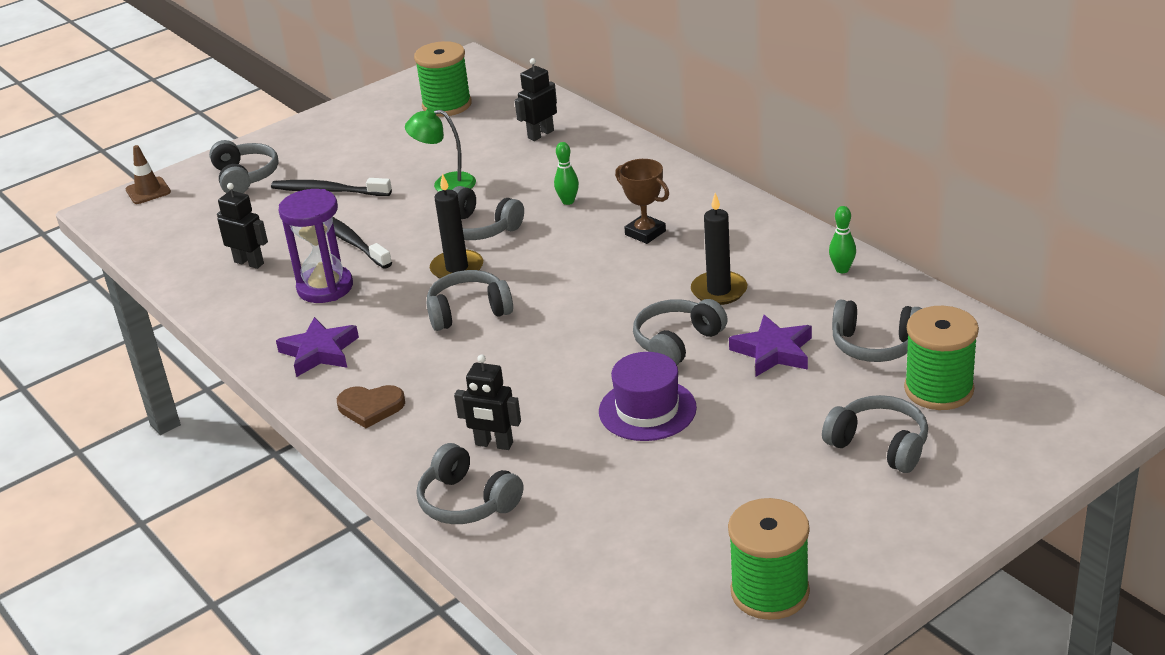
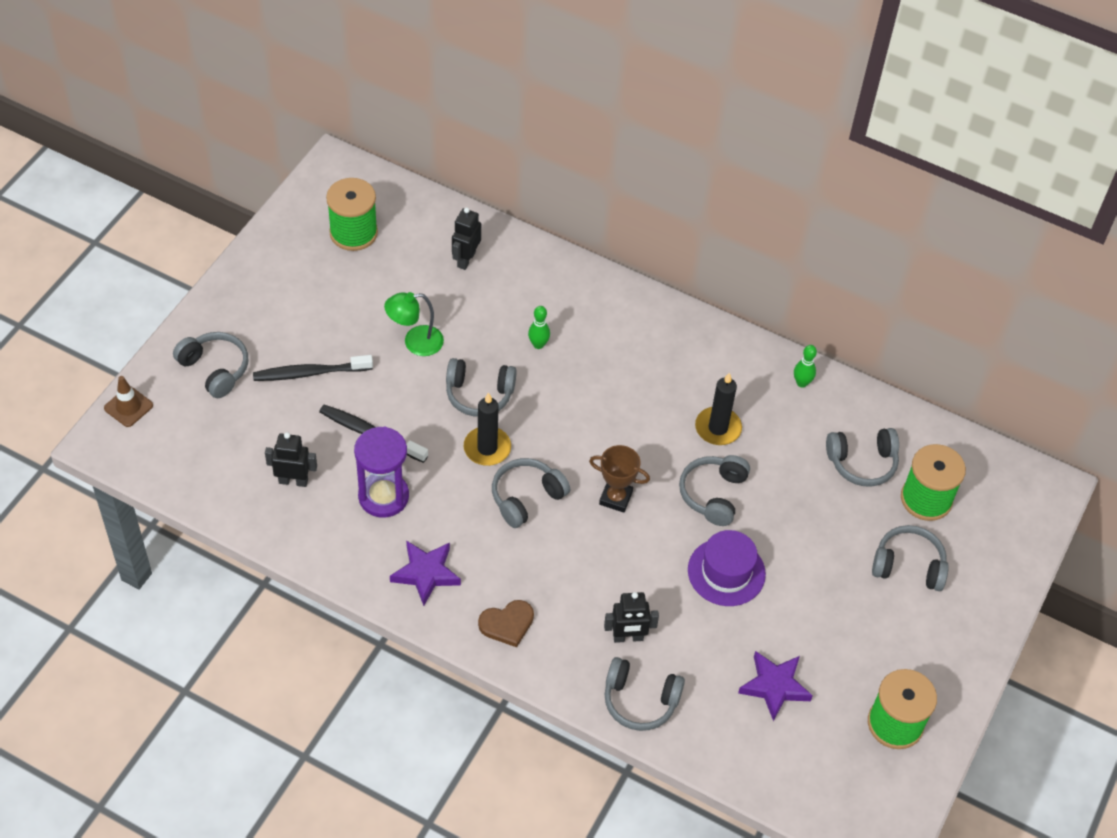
camera: 30 degrees left, 20 degrees up
(645, 233) = (625, 371): brown trophy -> brown trophy (615, 498)
(773, 352) = (791, 487): purple star -> purple star (774, 686)

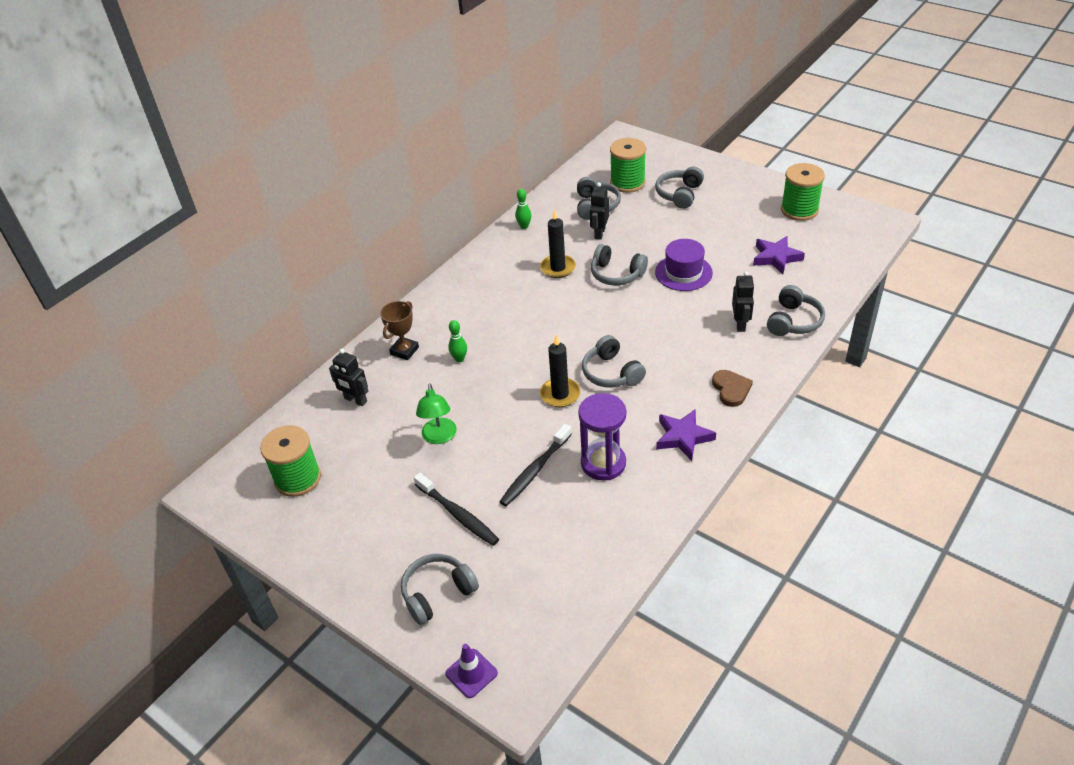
camera: 75 degrees left, 10 degrees down
(128, 407) = (471, 673): brown traffic cone -> purple traffic cone
(293, 481) = (580, 528): black robot -> black robot (599, 233)
(310, 373) = (458, 514): black toothbrush -> black toothbrush turned 45 degrees counterclockwise
(479, 394) = (503, 397): grey headphones -> none
(615, 498) = (616, 323): brown trophy -> brown trophy (404, 351)

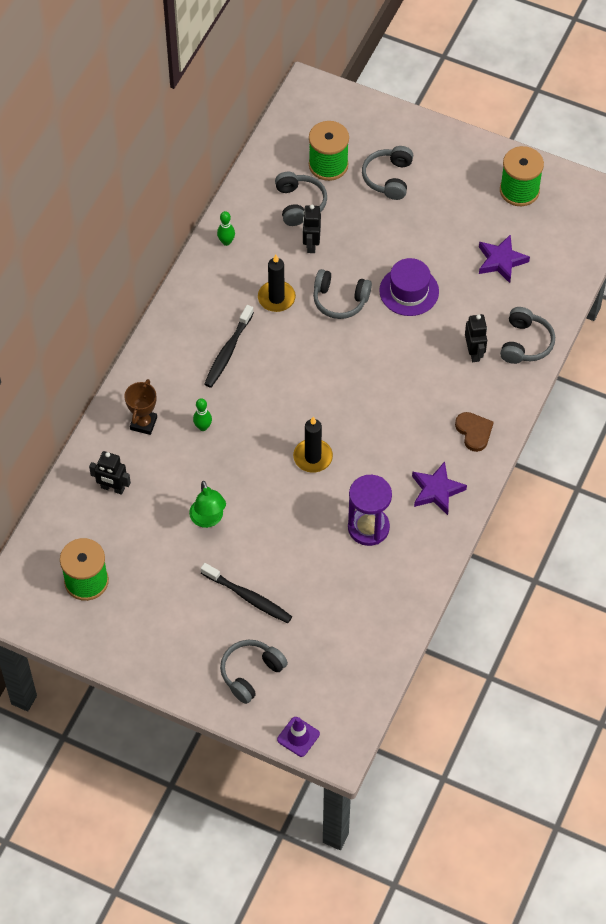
camera: 15 degrees left, 15 degrees up
(535, 470) = (307, 543): black toothbrush -> black toothbrush (228, 351)
(611, 373) = (357, 426): grey headphones -> none

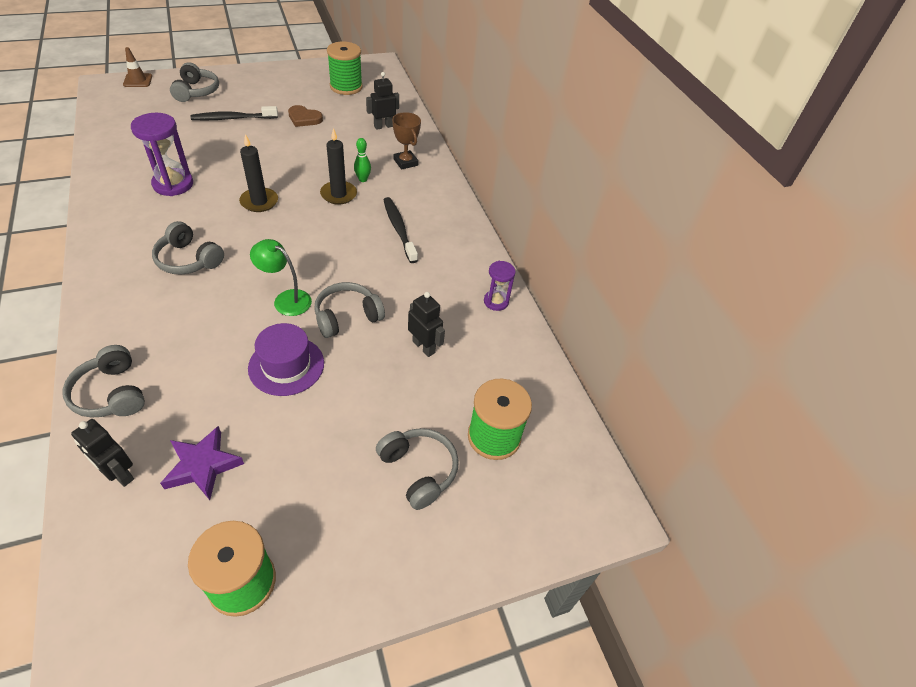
camera: 130 degrees right, 10 degrees down
(208, 519) = (302, 139): green lamp -> green lamp (286, 299)
(226, 242) = (496, 301): green bowling pin -> purple hourglass
(276, 298) = (404, 285): black candle -> black candle (338, 194)
(298, 737) = (138, 80): purple traffic cone -> brown traffic cone
(299, 204) = (475, 376): grey headphones -> grey headphones (189, 259)
(437, 490) = (128, 230): purple star -> none
(474, 352) = (168, 351): black robot -> black robot (119, 474)
(474, 432) = (120, 286): brown heart -> brown heart (304, 118)

